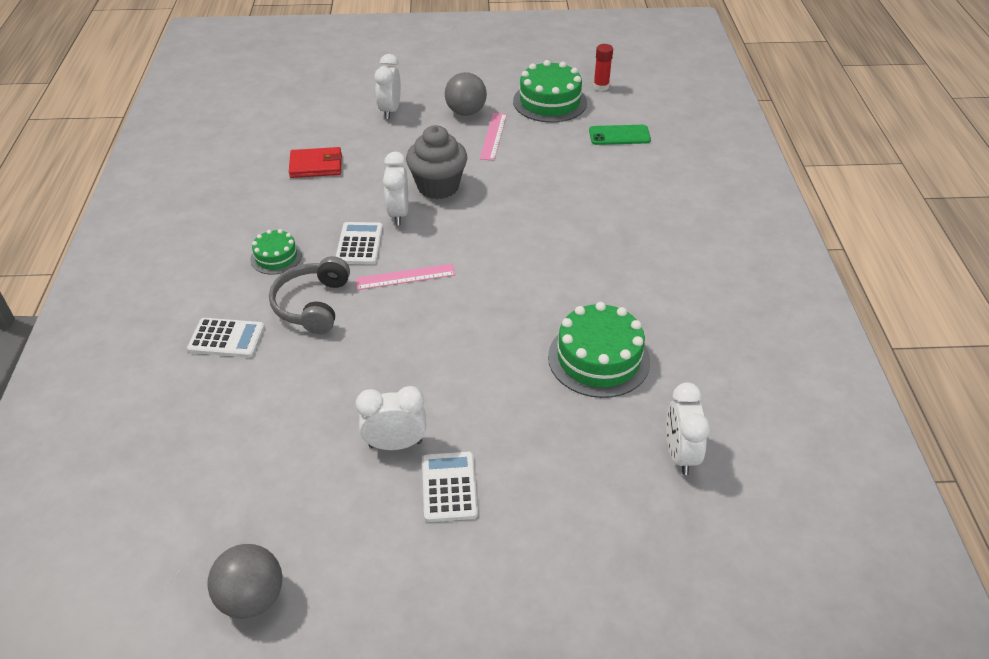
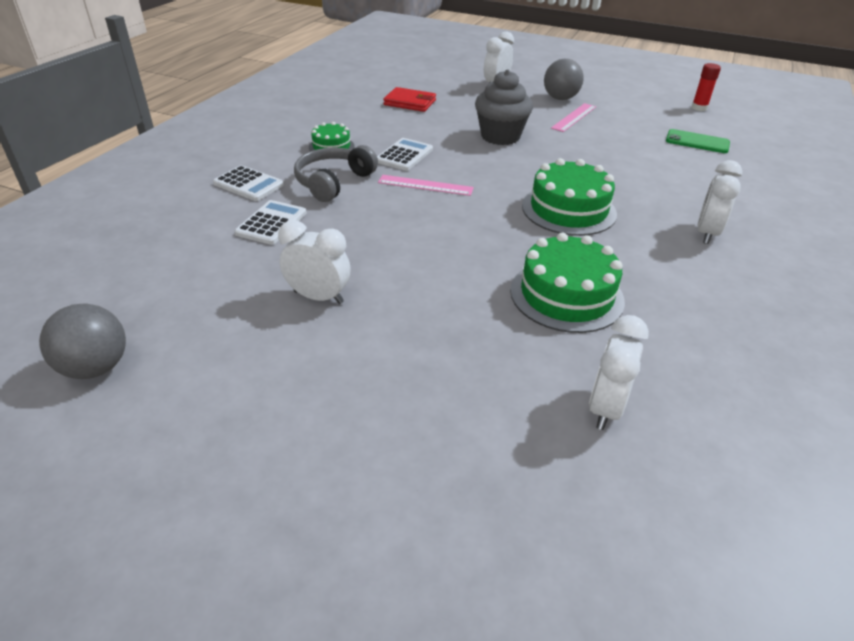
camera: 25 degrees right, 5 degrees down
(398, 213) = (452, 145): white clock -> white clock (707, 233)
(449, 487) = (339, 347): white calculator -> white calculator (271, 223)
(550, 102) = (642, 107): green cake -> green cake (568, 210)

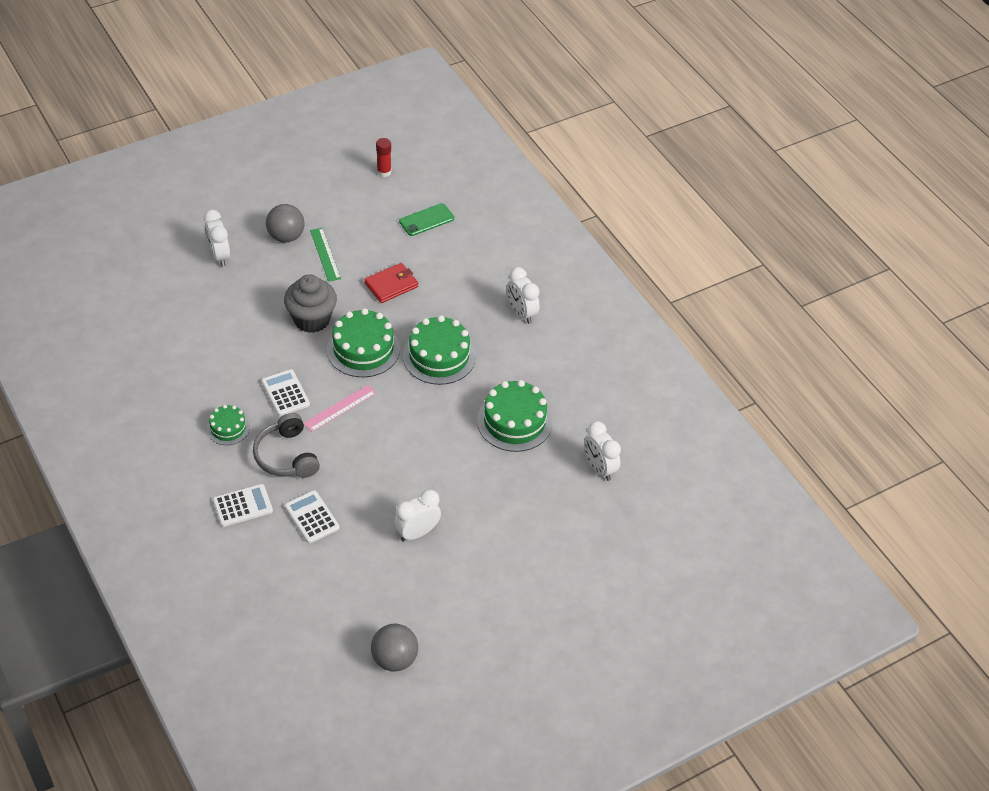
camera: 55 degrees left, 10 degrees up
(410, 102) = (196, 334): red wallet -> red wallet (391, 285)
(509, 169) = (363, 349): none -> green cake
(574, 117) = (325, 254): pink ruler -> green ruler

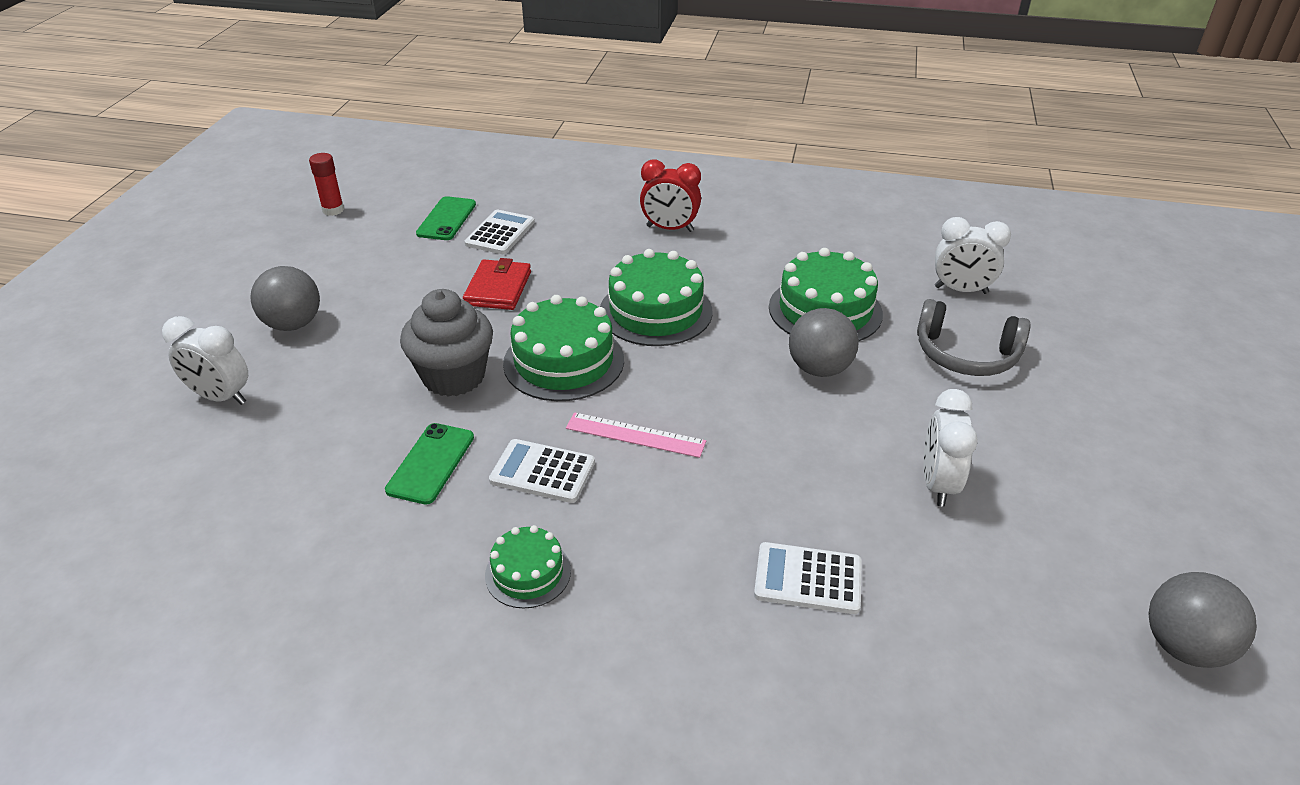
camera: 45 degrees left, 10 degrees down
(242, 506) = (703, 651): white calculator -> white calculator (500, 233)
(253, 354) = (431, 463): none -> green phone
(287, 456) = (659, 537): grey headphones -> grey headphones (966, 354)
(325, 254) = (372, 310): green ruler -> none
(340, 408) = (635, 435): pink ruler -> pink ruler turned 75 degrees counterclockwise
(460, 446) = (819, 369): none -> grey ball
(521, 313) = (670, 229): white clock -> red clock

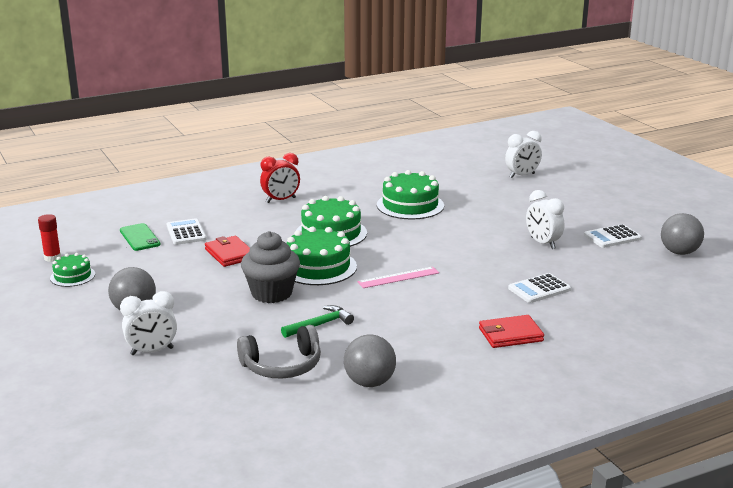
camera: 40 degrees left, 15 degrees down
(431, 463) = (320, 325): green phone -> green hammer
(528, 573) = (430, 336): green cake -> green cake (72, 276)
(542, 472) = (378, 305): white calculator -> white calculator (612, 237)
(639, 648) = (510, 335): none -> red wallet
(819, 369) = (440, 226): grey ball -> grey ball (369, 382)
(961, 290) = (457, 178): white clock -> white clock (522, 176)
(966, 354) = (492, 199): grey headphones -> grey headphones (282, 365)

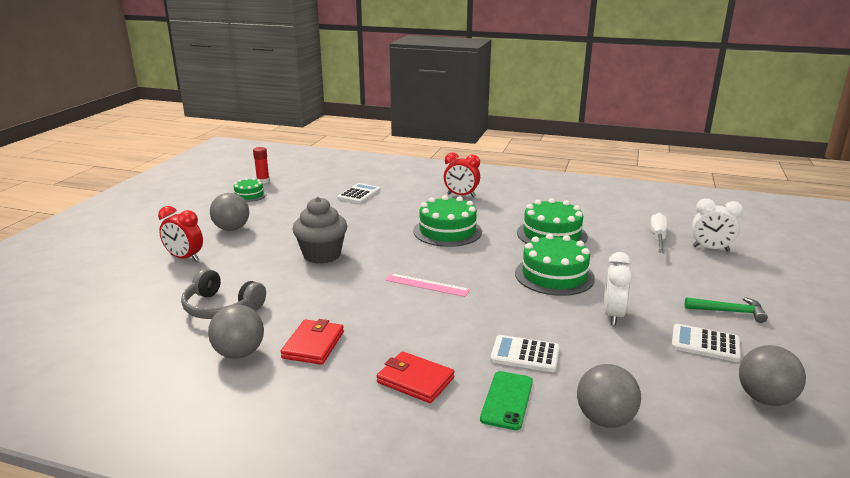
camera: 45 degrees right, 0 degrees up
(140, 237) = (328, 187): green phone -> green phone (507, 400)
(152, 351) = (185, 258): white clock -> red clock
(230, 254) = (354, 218): red wallet -> red wallet (313, 345)
(318, 267) = (388, 251): green cake -> green cake (554, 275)
(320, 325) = (302, 292): green hammer -> green hammer (729, 312)
(480, 180) = (658, 237): none -> white screwdriver
(634, 300) = (605, 419): none -> grey ball

